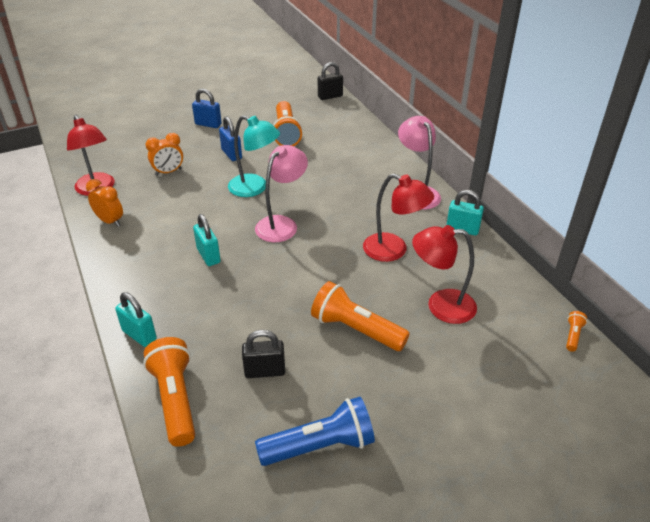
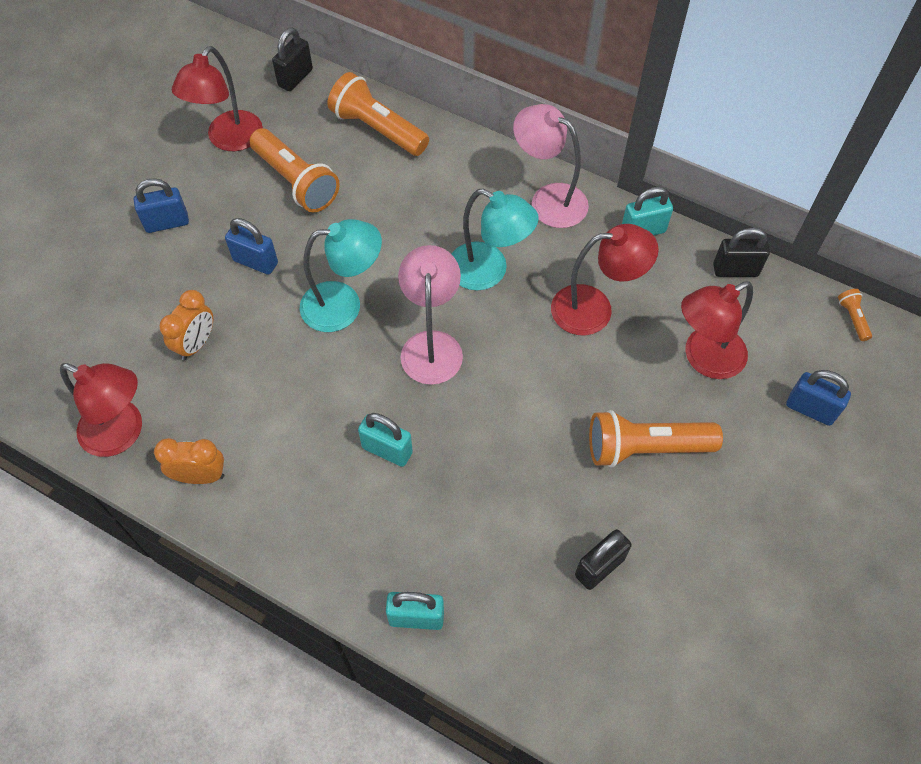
camera: 35 degrees left, 20 degrees up
(175, 399) = (539, 669): orange flashlight -> orange flashlight (377, 129)
(271, 106) = (229, 140): none -> red lamp
(320, 446) = (729, 616): blue flashlight -> none
(347, 208) = (488, 272): none -> turquoise lamp
(492, 367) = (810, 409): none -> blue padlock
(507, 273) = (735, 270): none -> black padlock

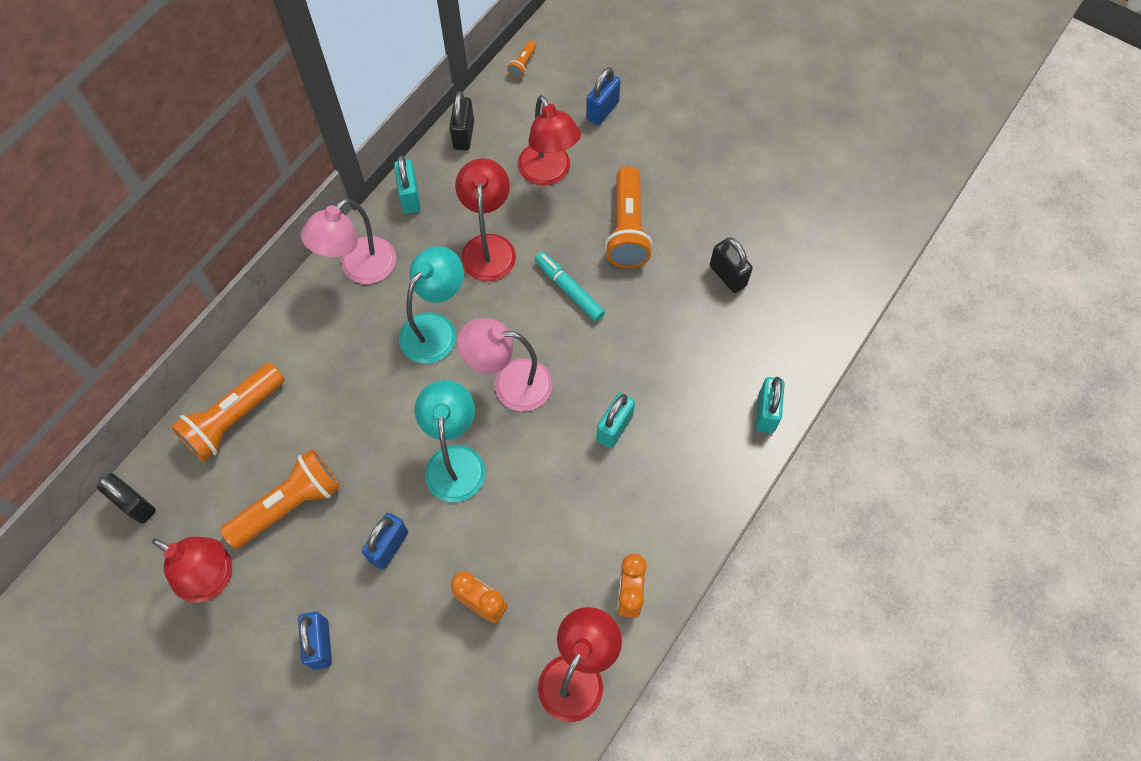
camera: 85 degrees left, 5 degrees up
(553, 392) = (569, 290): none -> turquoise marker
(852, 318) = (522, 65): orange flashlight -> orange flashlight turned 60 degrees counterclockwise

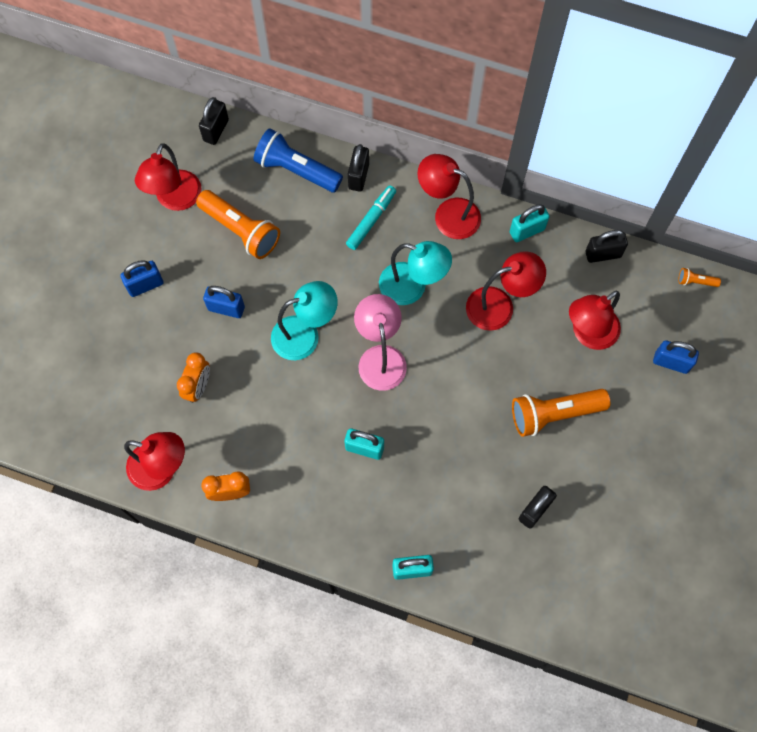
camera: 75 degrees right, 5 degrees up
(233, 419) = (296, 170): orange flashlight -> blue flashlight
(272, 351) = (358, 176): none -> black padlock
(359, 269) = (448, 214): pink lamp -> red lamp
(569, 290) = (479, 380): turquoise marker -> turquoise marker (371, 220)

